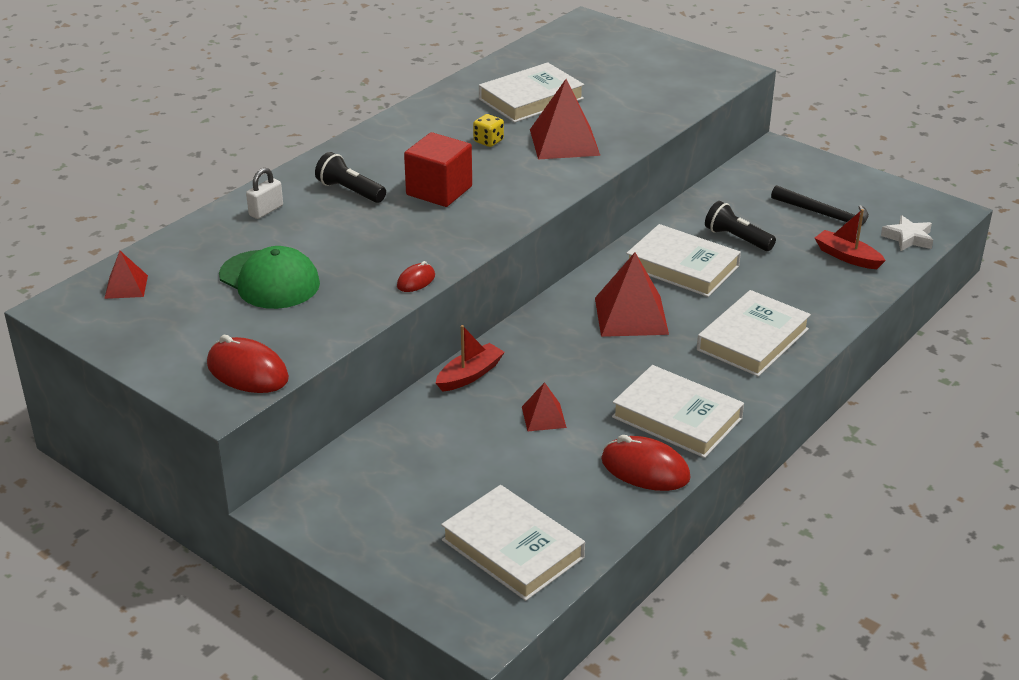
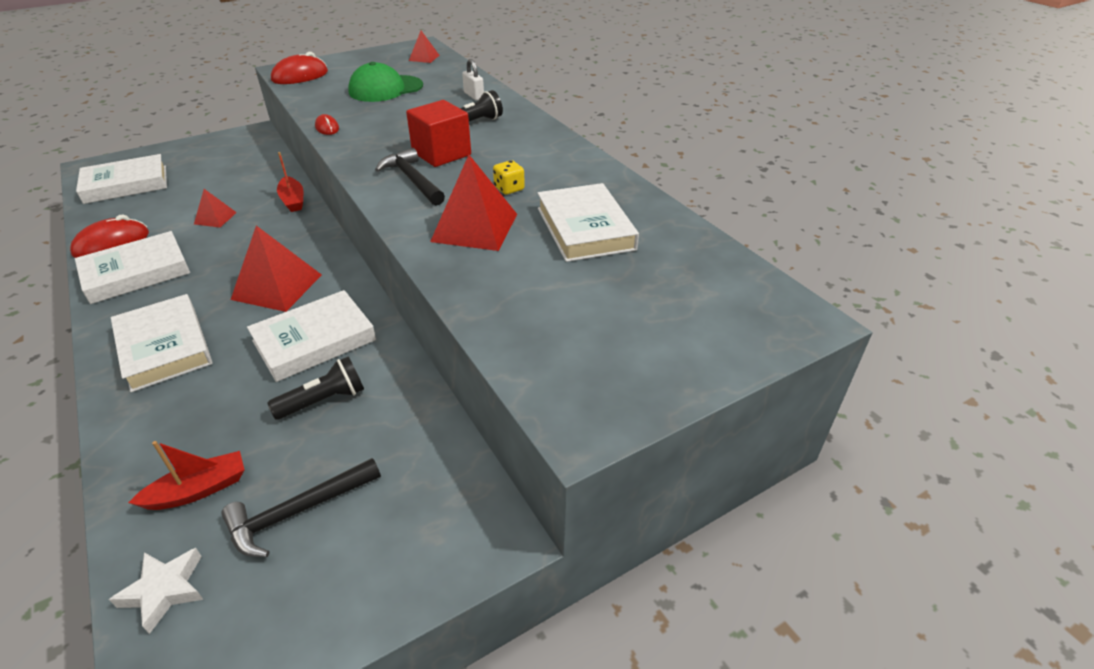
camera: 110 degrees right, 5 degrees up
(504, 191) = (412, 180): none -> black hammer

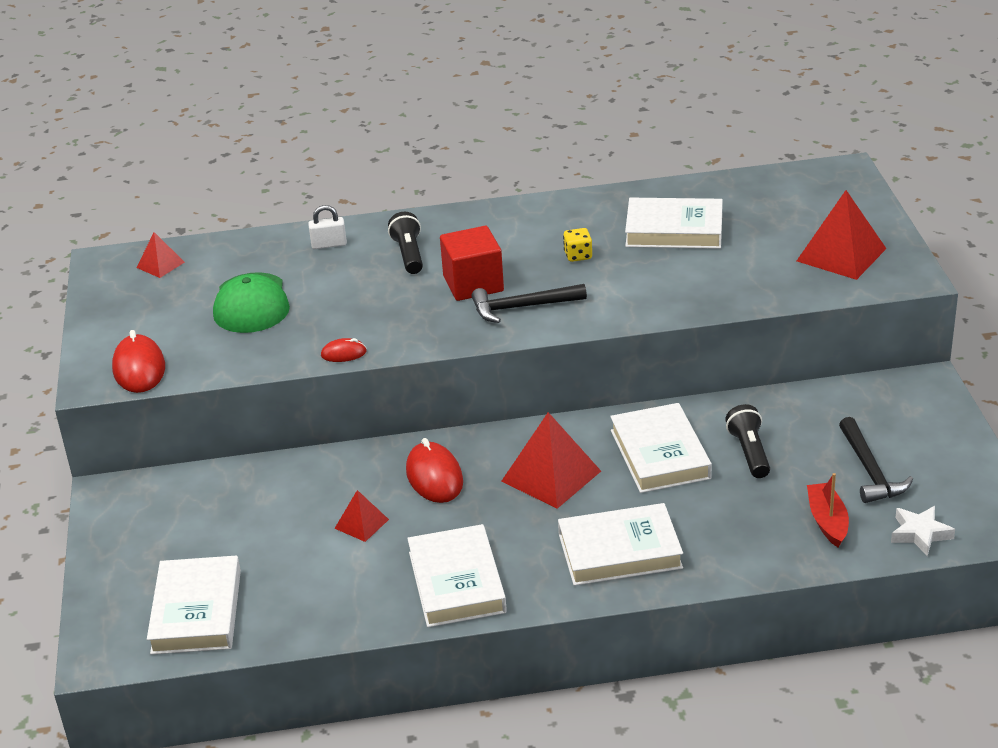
camera: 65 degrees left, 5 degrees down
(112, 244) = (371, 609): red mouse -> red mouse (434, 477)
(293, 200) = (359, 460): red boat -> none
(474, 227) = (639, 283): red pyramid -> red pyramid (841, 254)

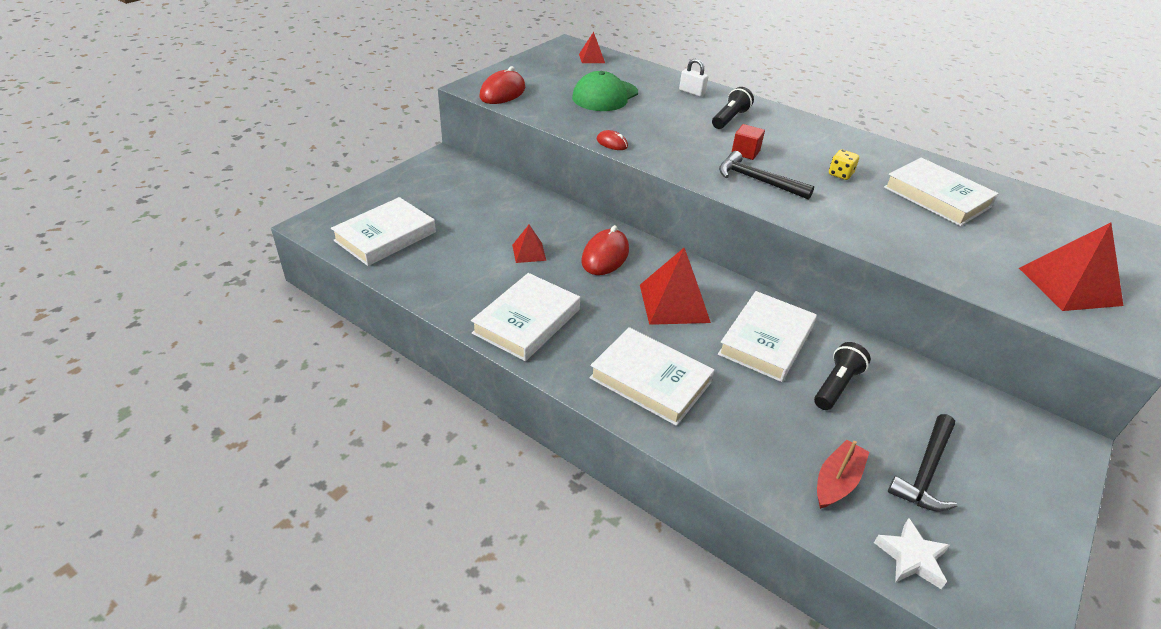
camera: 40 degrees right, 5 degrees up
(473, 284) = (745, 152): red cube -> red cube, size x0.57

